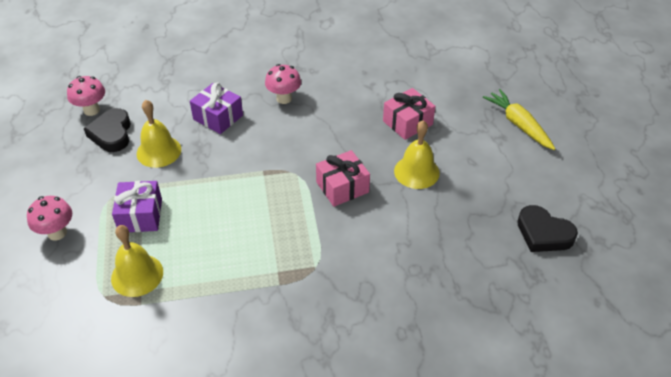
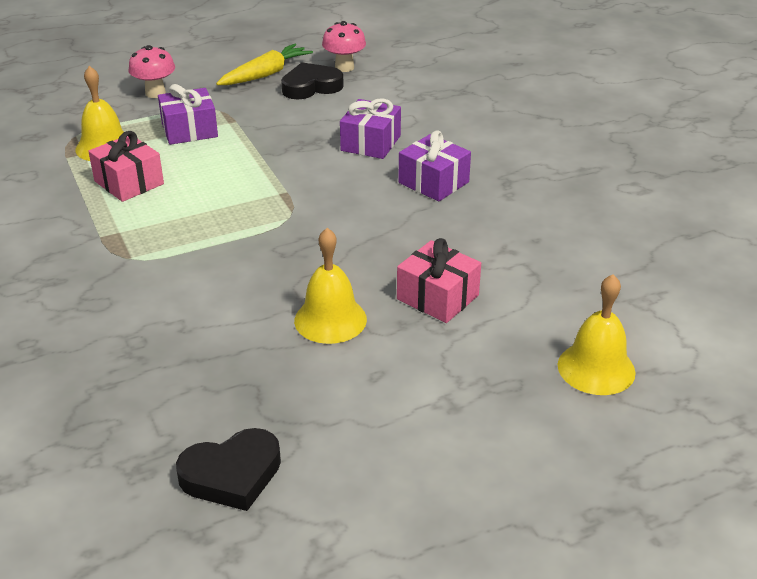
camera: 75 degrees right, 10 degrees down
(159, 151) = (294, 119): yellow bell -> yellow bell (596, 368)
(284, 98) = (433, 182): pink mushroom -> purple gift
(342, 187) = (276, 257): pink gift -> pink gift (129, 182)
(518, 124) = (497, 425): yellow carrot -> yellow carrot (265, 74)
(543, 233) = (232, 474): black heart -> black heart turned 135 degrees counterclockwise

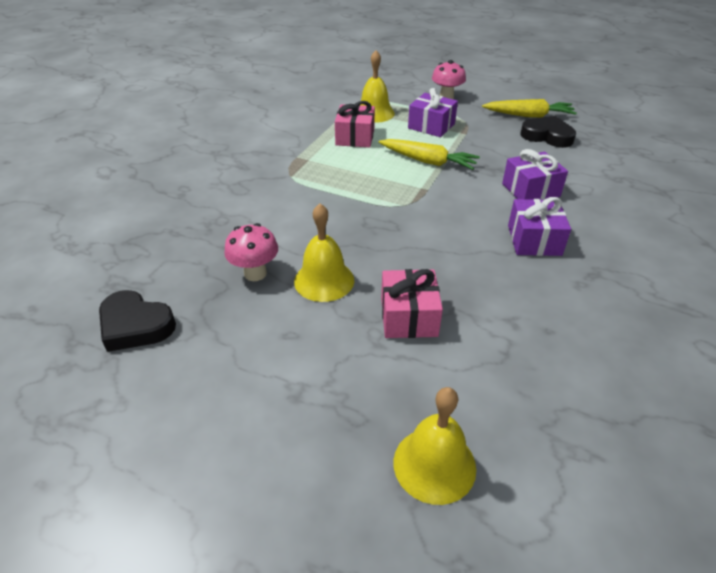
camera: 50 degrees right, 5 degrees up
(244, 166) = (428, 161): none -> yellow carrot
(344, 67) = (591, 135): pink mushroom -> pink mushroom (255, 273)

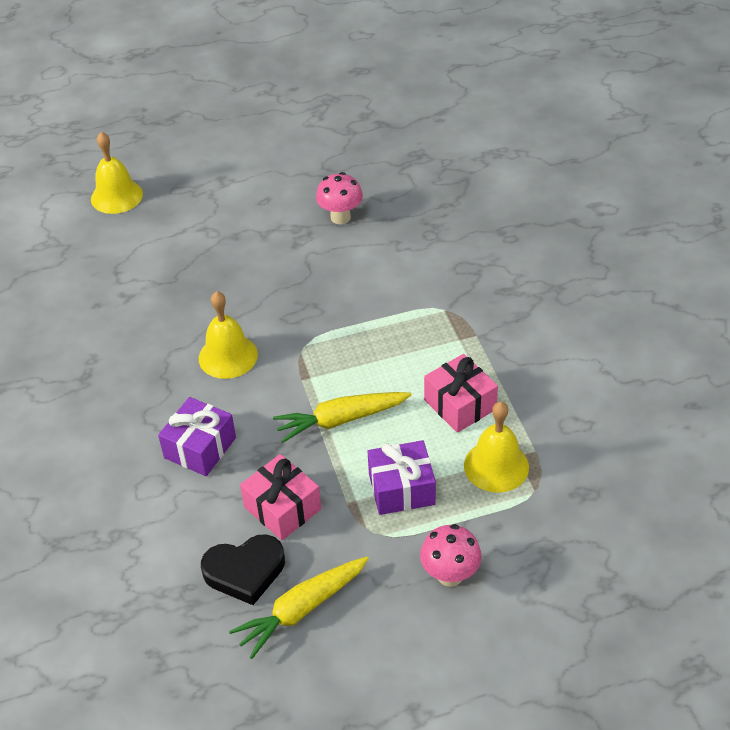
camera: 140 degrees right, 5 degrees up
(135, 325) = (363, 149): black heart -> none
(324, 280) = (287, 242): yellow bell -> yellow bell (228, 356)
(408, 316) = (201, 255): pink gift -> pink gift (282, 508)
(534, 240) = (155, 381): purple gift -> none

